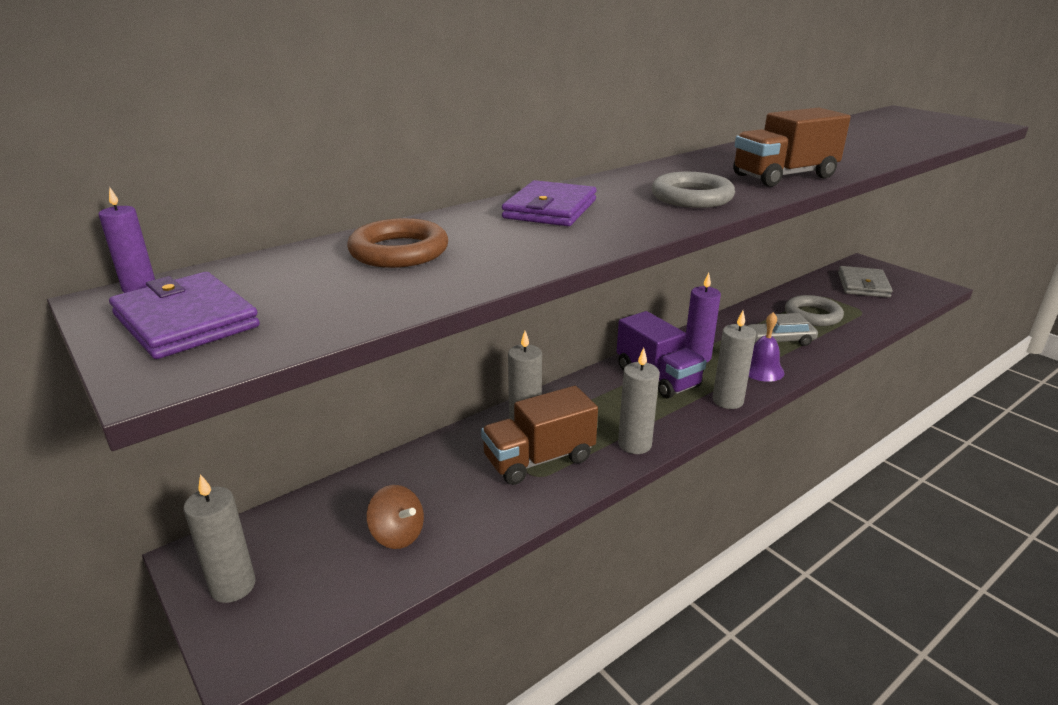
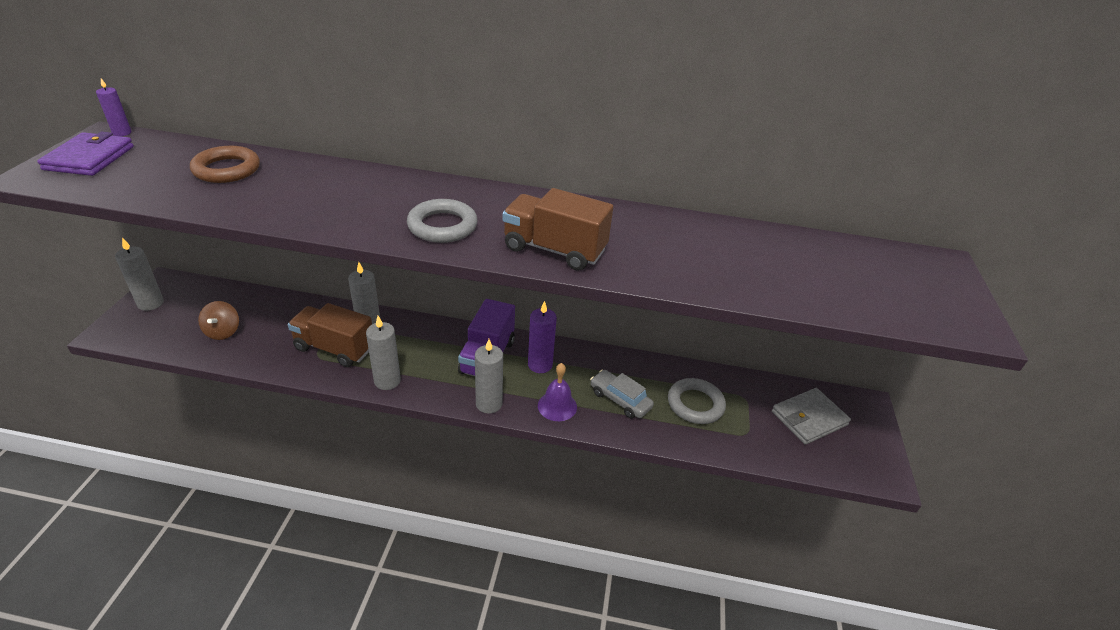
camera: 45 degrees right, 10 degrees up
(550, 209) = (353, 186): purple wallet -> none

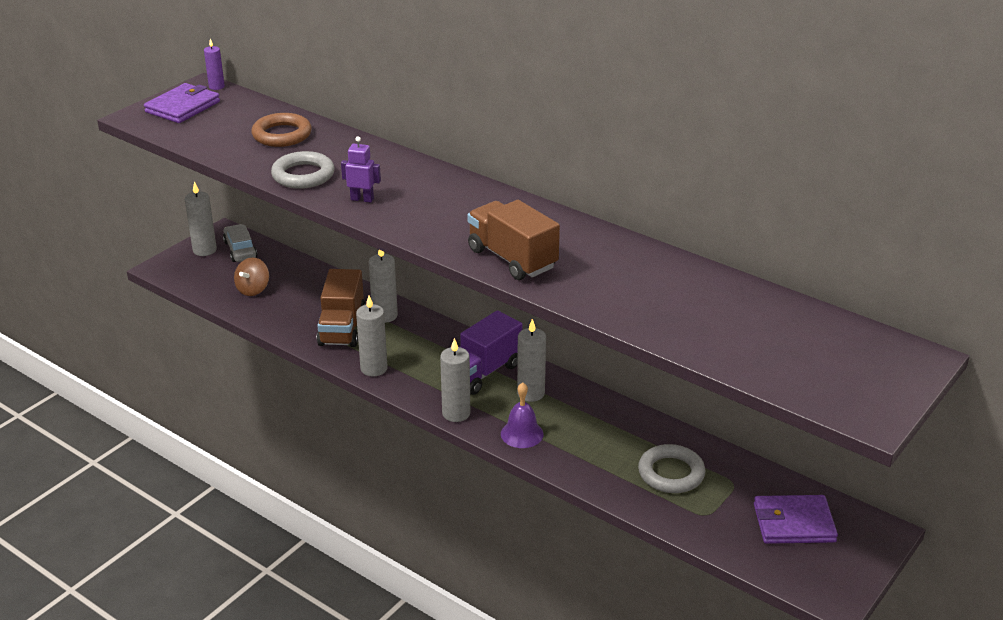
camera: 30 degrees right, 5 degrees down
(334, 348) = (342, 328): brown truck -> brown truck turned 135 degrees counterclockwise
(359, 220) = (362, 199): none -> purple robot
(442, 226) = (429, 218): grey ring -> grey ring (303, 175)
(540, 365) = (531, 393): purple candle -> grey candle
(620, 399) = (591, 446): grey car -> grey car (240, 250)
(809, 418) = (794, 523): grey wallet -> purple wallet

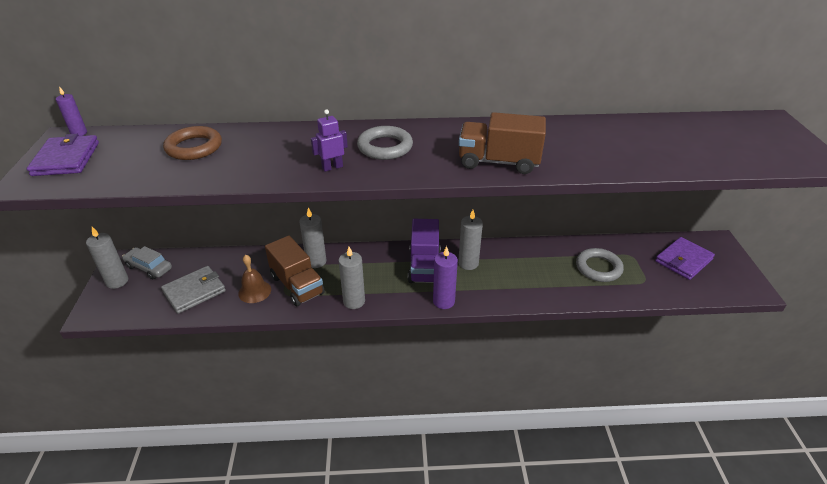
camera: 40 degrees left, 5 degrees up
(253, 289) = (194, 291): brown spinning top -> grey wallet
(300, 315) = (254, 291): none -> brown bell
(303, 175) = (258, 169): grey ring -> grey ring (385, 147)
(456, 413) = (443, 301): grey candle -> purple candle
(522, 434) = (497, 291): purple bell -> none

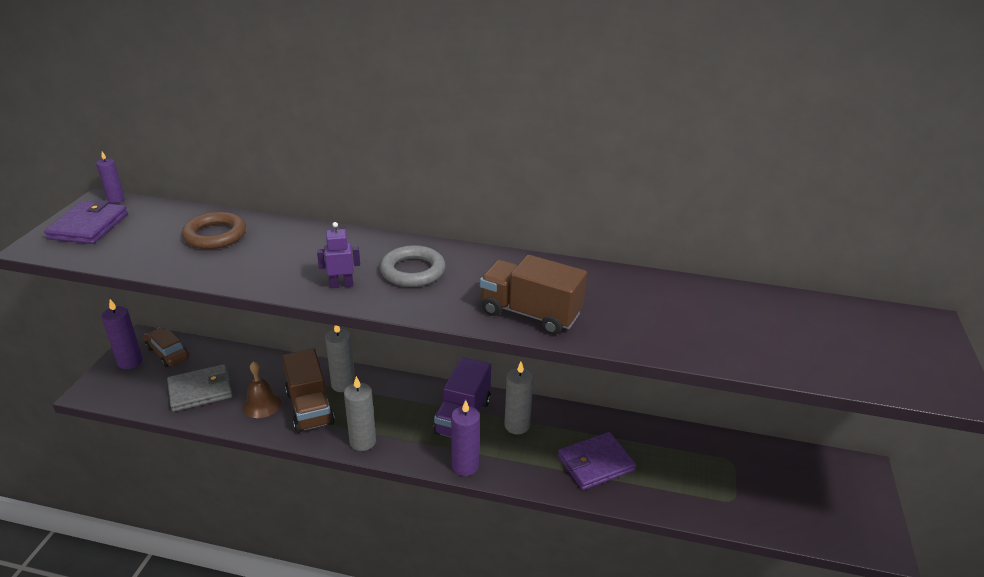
camera: 15 degrees right, 5 degrees down
(117, 281) = (130, 362): grey candle -> purple candle
(149, 267) = (167, 353): grey car -> brown car
(598, 268) = (679, 468): grey ring -> none
(683, 260) = (800, 484): purple wallet -> purple wallet (595, 463)

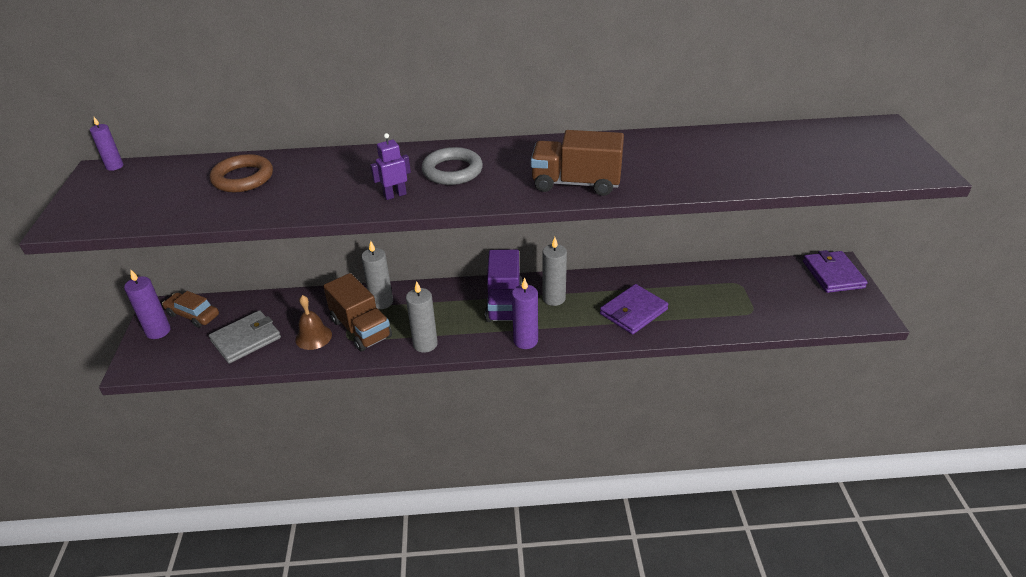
camera: 15 degrees left, 5 degrees up
(89, 226) = (104, 195): purple wallet -> purple wallet (833, 274)

